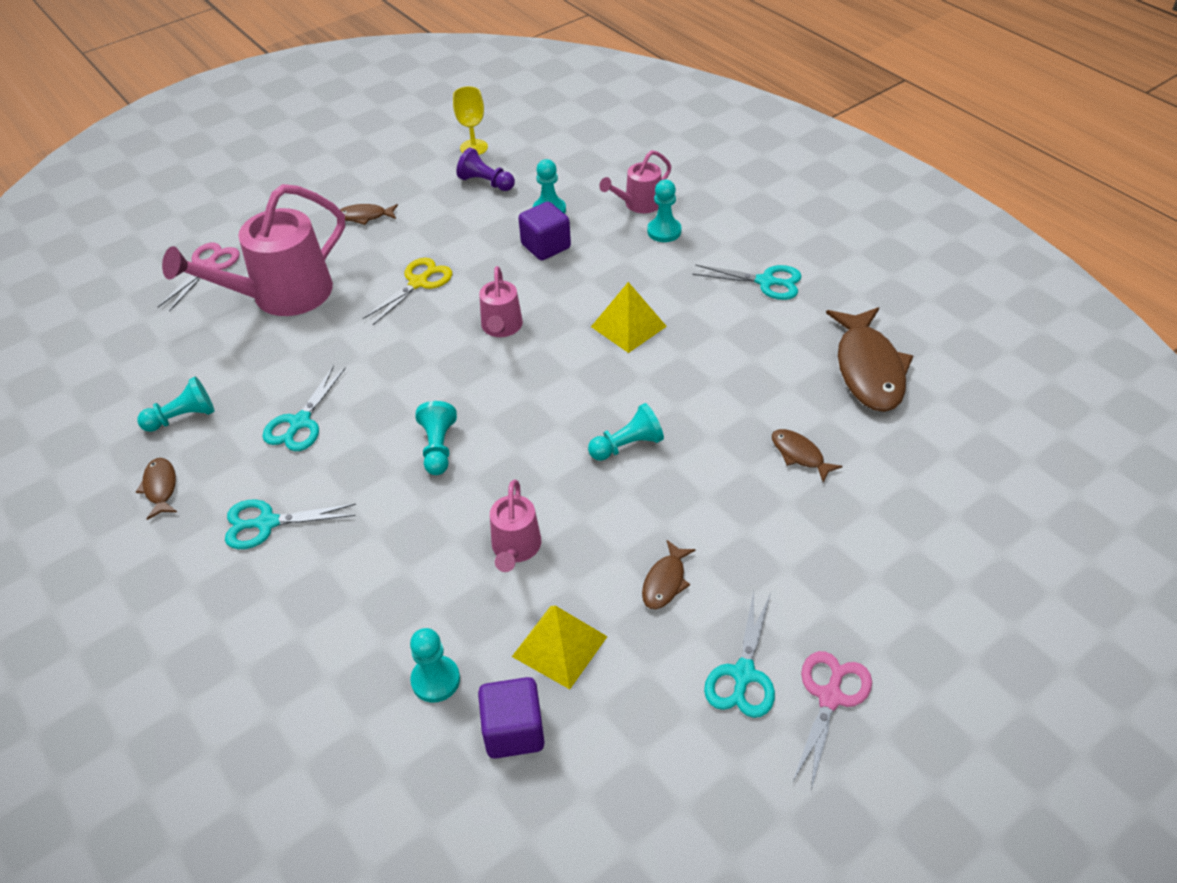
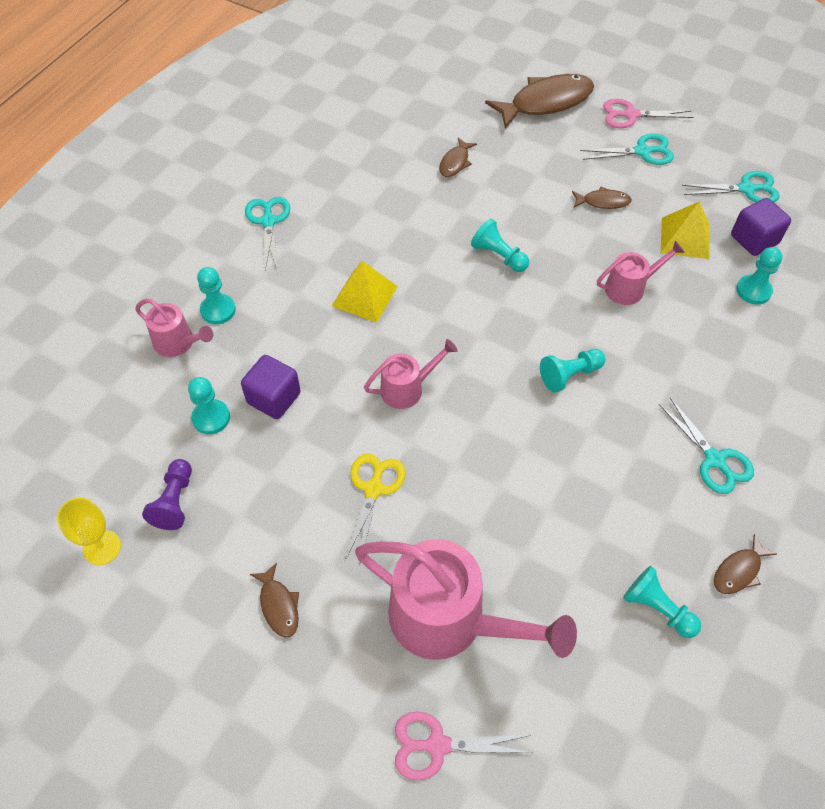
camera: 115 degrees left, 10 degrees up
(300, 422) = (603, 496): turquoise scissors -> turquoise scissors (746, 189)
(418, 283) = (373, 489): yellow scissors -> yellow scissors turned 90 degrees clockwise
(868, 369) = (350, 144): brown fish -> brown fish (546, 102)

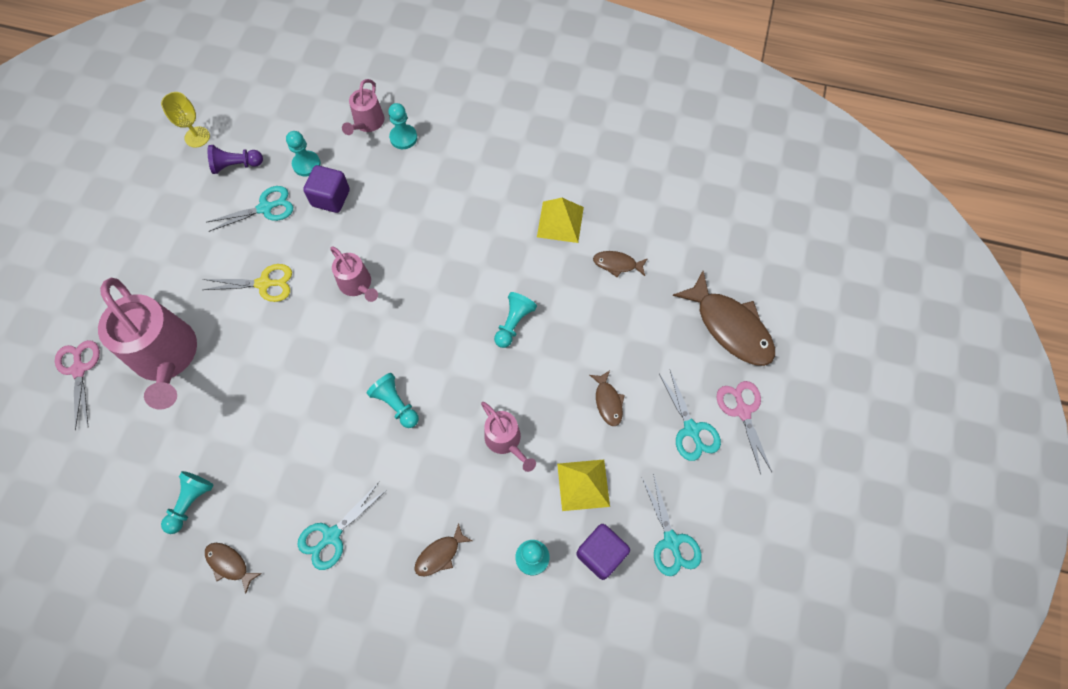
camera: 75 degrees right, 10 degrees up
(268, 221) = (502, 143): turquoise scissors -> turquoise scissors (265, 208)
(278, 605) = (167, 249): brown fish -> brown fish (440, 554)
(364, 296) = (442, 231): yellow pyramid -> yellow pyramid (560, 222)
(450, 620) = (167, 358): pink watering can -> pink watering can turned 45 degrees counterclockwise

